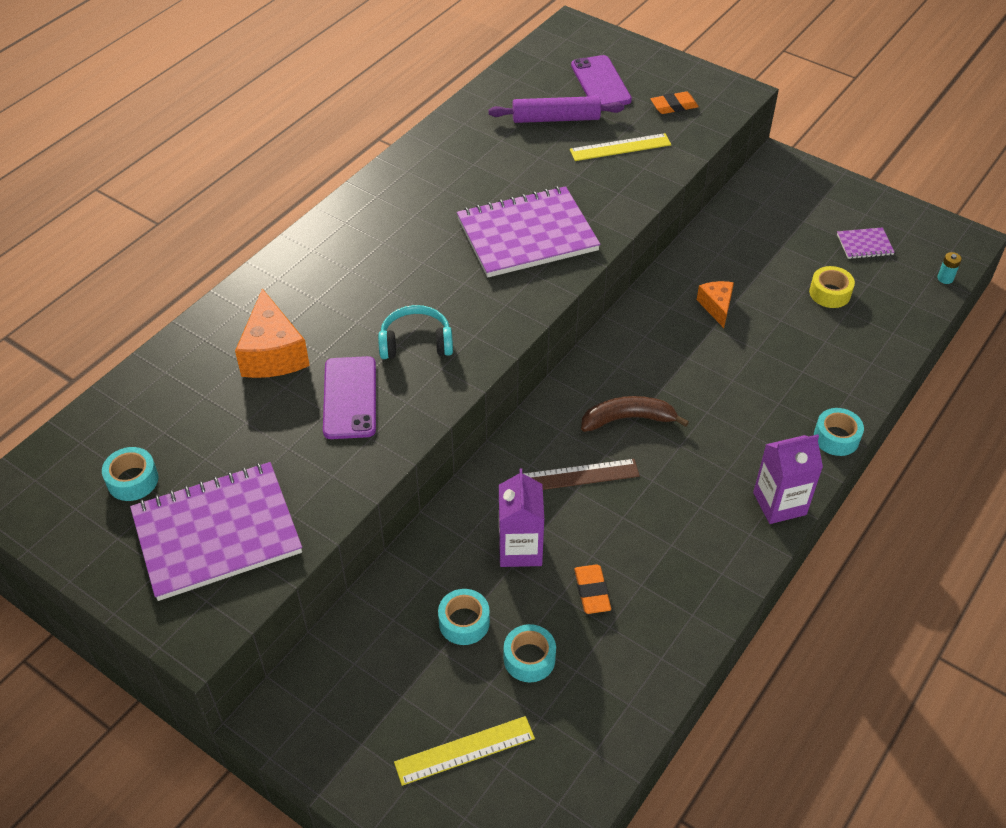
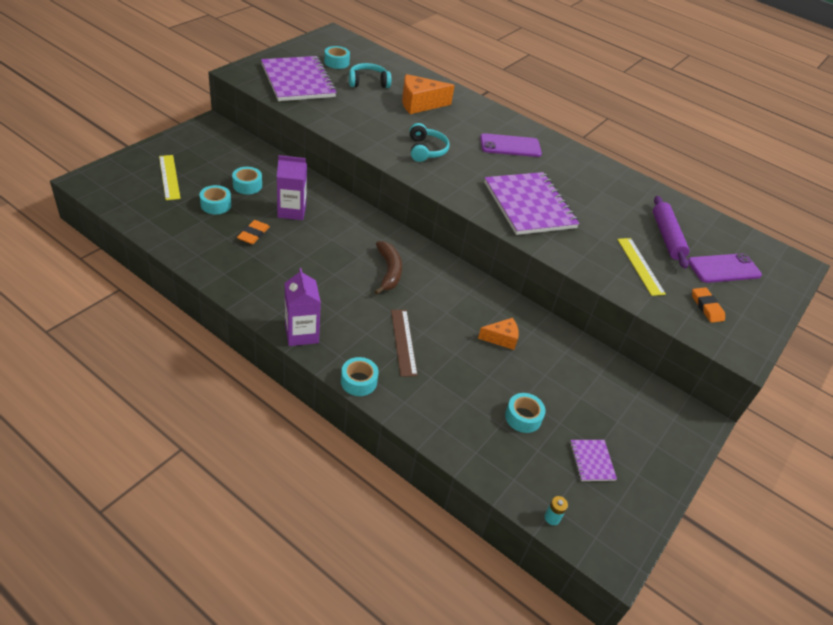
camera: 85 degrees right, 5 degrees down
(207, 427) = (368, 82): none -> turquoise headphones
(350, 398) = (383, 124): purple phone -> purple phone (510, 146)
(579, 475) = (343, 242): brown ruler -> brown ruler (403, 342)
(592, 591) = (253, 234): orange eraser -> orange eraser turned 60 degrees counterclockwise
(830, 293) = (523, 417): yellow tape -> turquoise tape

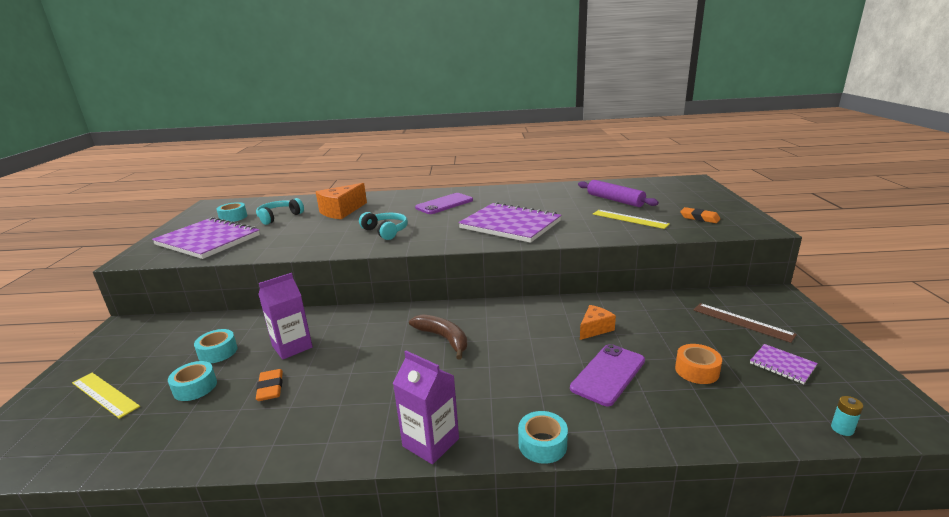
camera: 30 degrees left, 20 degrees down
(403, 342) = (531, 382): brown ruler -> brown ruler (742, 322)
(523, 417) = (696, 370): turquoise tape -> orange tape
(723, 268) = (669, 198): purple phone -> purple phone (608, 374)

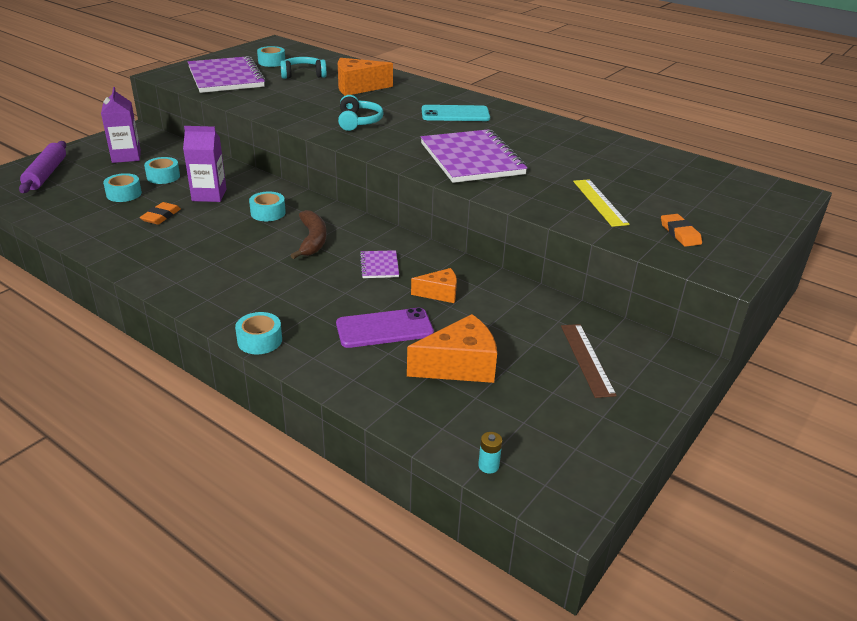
camera: 35 degrees right, 10 degrees up
(105, 394) = (77, 174): yellow ruler -> none
(371, 336) = (268, 213): none -> turquoise tape
(430, 442) = (199, 300): purple carton -> purple carton (126, 156)
(444, 204) = (455, 114): purple phone -> turquoise phone
(615, 200) = (633, 177): purple rolling pin -> purple rolling pin (46, 174)
(696, 370) = (459, 366): orange tape -> orange cheese
(782, 365) = (544, 405): purple notebook -> purple notebook (379, 266)

